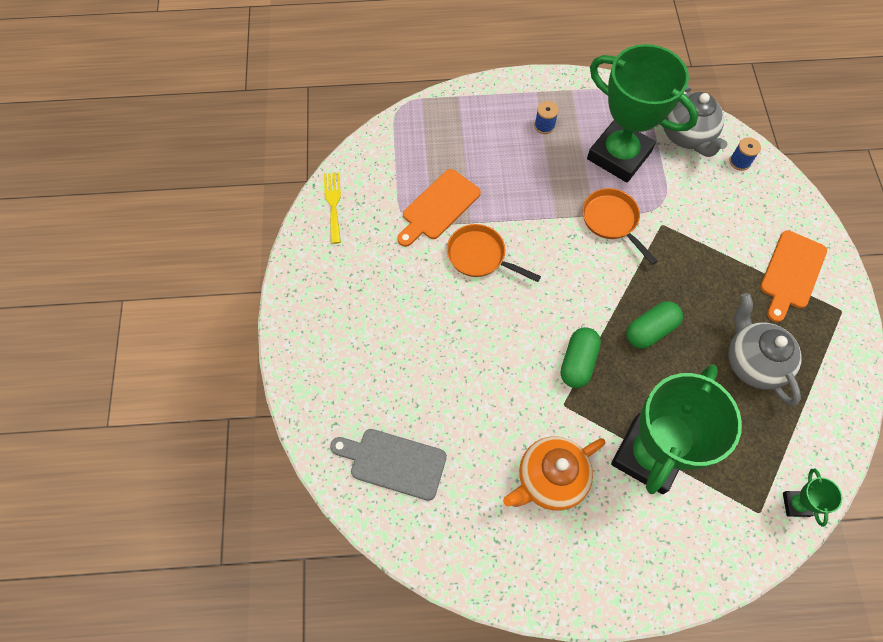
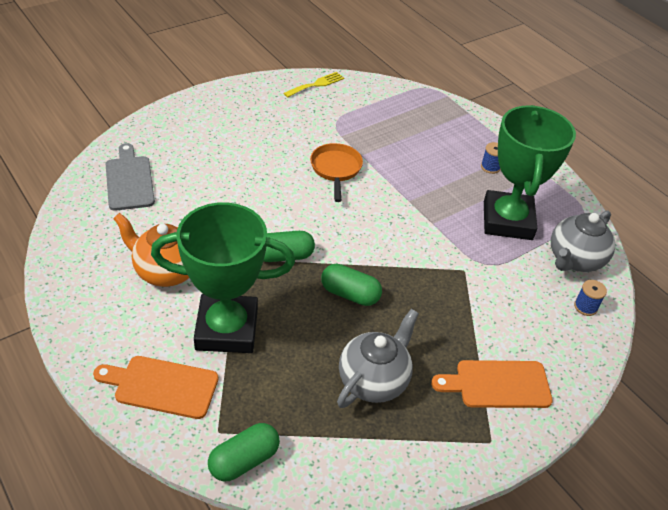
camera: 55 degrees right, 20 degrees down
(439, 207) = (359, 134): orange cutting board -> orange cutting board (161, 386)
(612, 221) = (437, 236): orange pan -> none
(796, 504) = (244, 460): green trophy -> green capsule

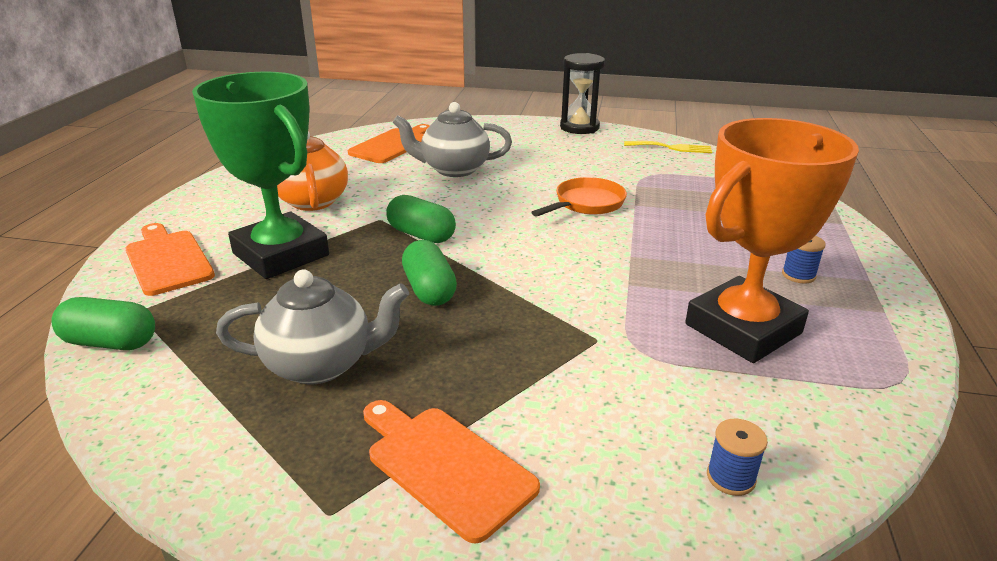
camera: 50 degrees right, 15 degrees down
(129, 180) = (392, 145): grey cutting board -> orange cutting board
(233, 90) = (579, 127): none -> black hourglass
(507, 220) = (742, 329): green trophy -> orange trophy
(574, 260) = (796, 418): grey teapot -> grey teapot (453, 169)

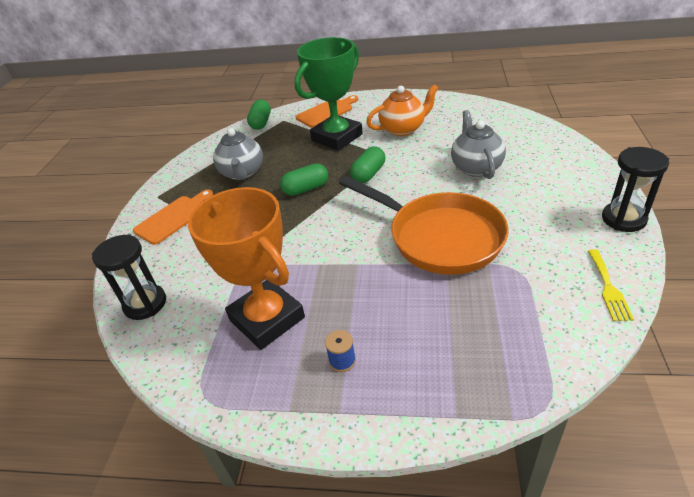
camera: 90 degrees right, 10 degrees up
(392, 145) = (509, 134): orange cutting board -> none
(586, 204) = (439, 237): orange pan -> orange pan, size x1.97
(730, 477) = (145, 304): blue spool -> black hourglass

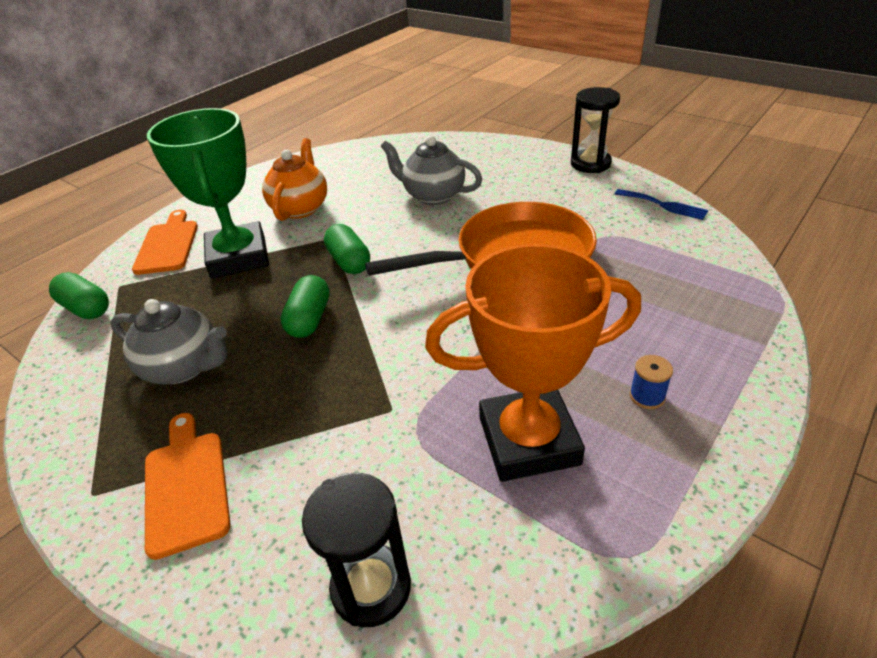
camera: 60 degrees left, 0 degrees up
(608, 288) = (664, 205): yellow fork -> blue fork

